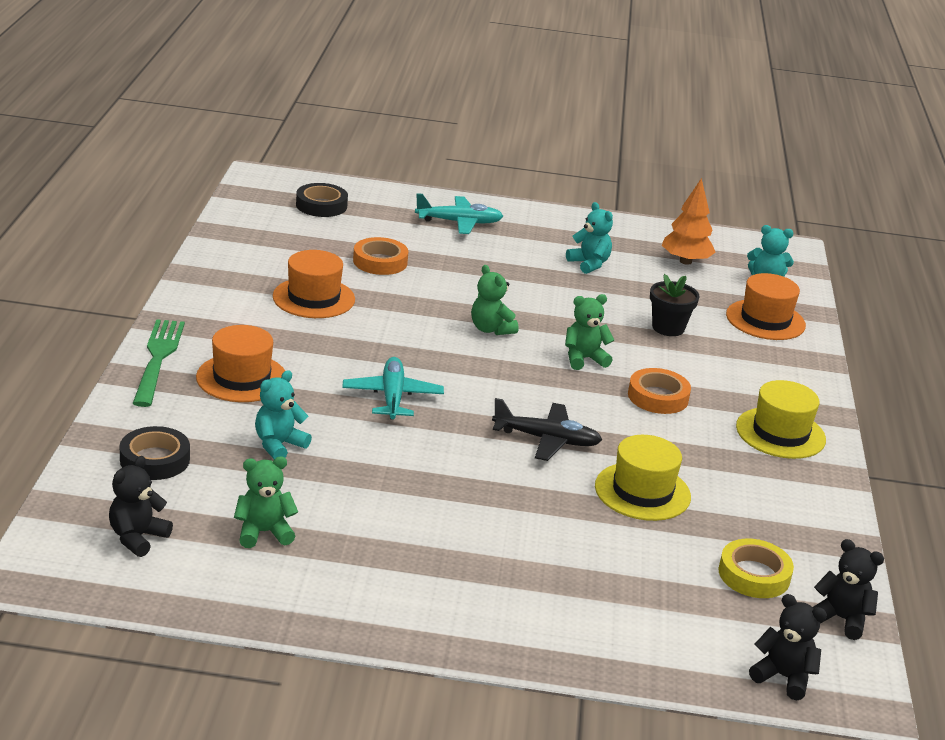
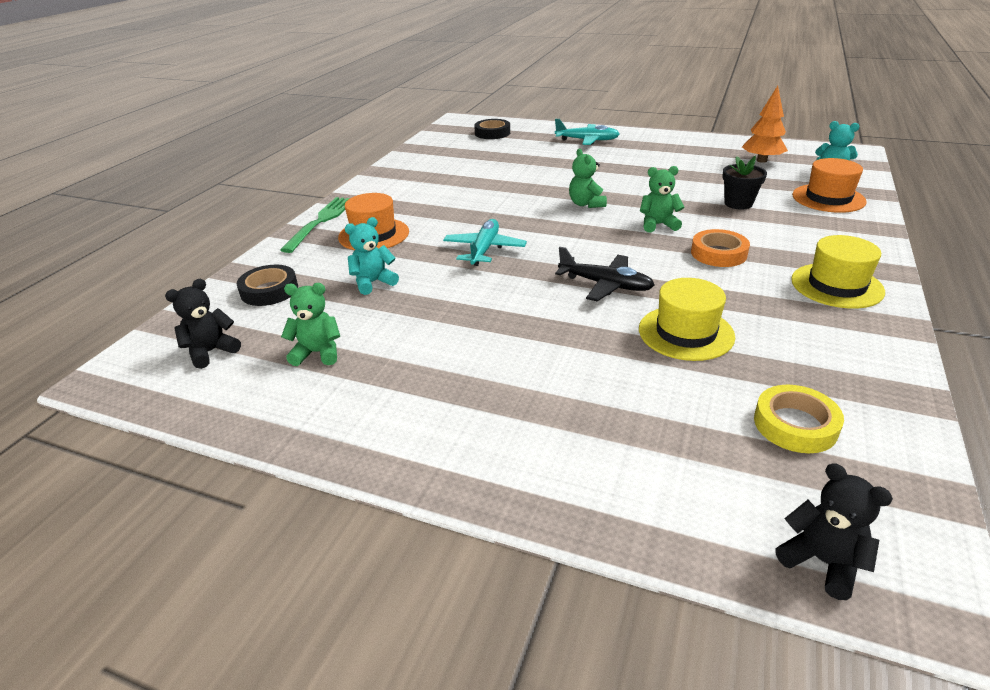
camera: 20 degrees right, 5 degrees up
(313, 298) = (457, 185): orange hat -> none
(380, 262) = (518, 163): orange tape -> none
(589, 264) = (680, 163): turquoise teddy bear -> none
(841, 619) = (903, 487): black teddy bear -> none

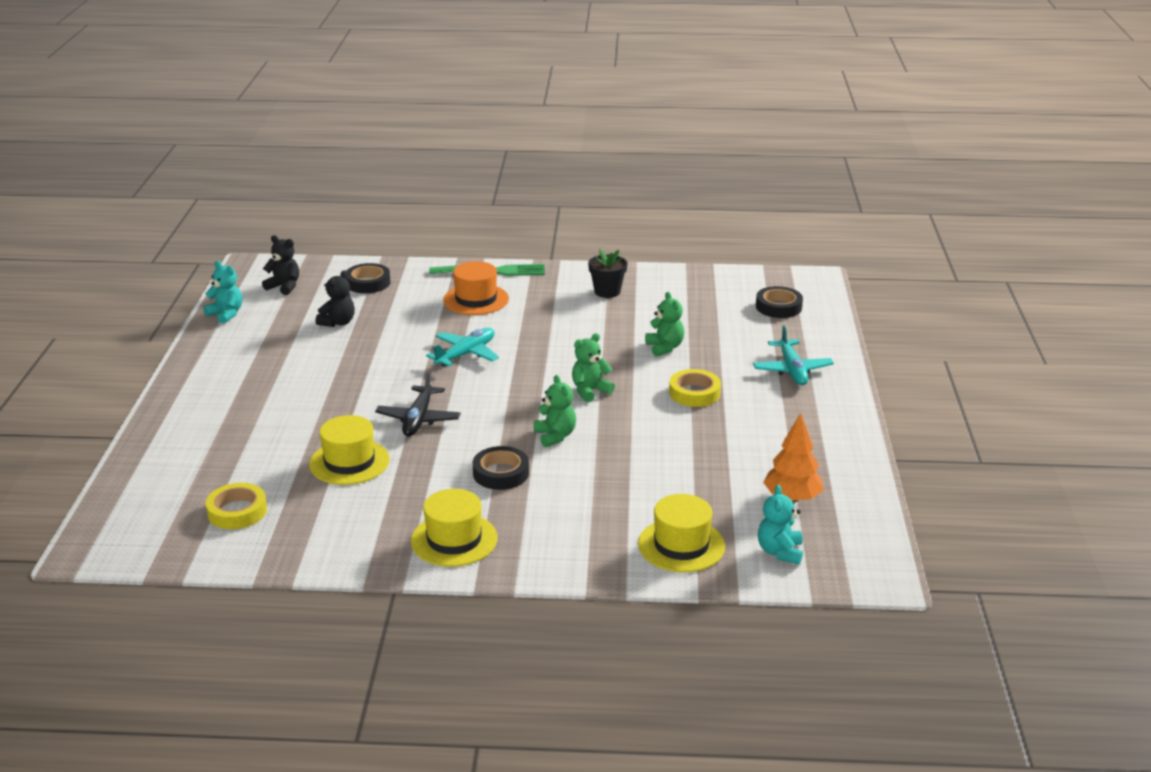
camera: 70 degrees right, 5 degrees down
(318, 353) = (290, 322): green teddy bear -> green teddy bear (664, 348)
(373, 283) = (391, 319): turquoise teddy bear -> turquoise teddy bear (226, 314)
(484, 249) = (466, 354): turquoise plane -> turquoise plane turned 45 degrees counterclockwise
(606, 170) = (694, 393): none -> yellow tape
(718, 253) = (501, 473): orange tape -> black tape
(738, 203) = (635, 482): black flower pot -> black flower pot (607, 292)
(822, 561) = (113, 517): black teddy bear -> black teddy bear (338, 322)
(828, 198) = (681, 545): orange hat -> yellow hat

